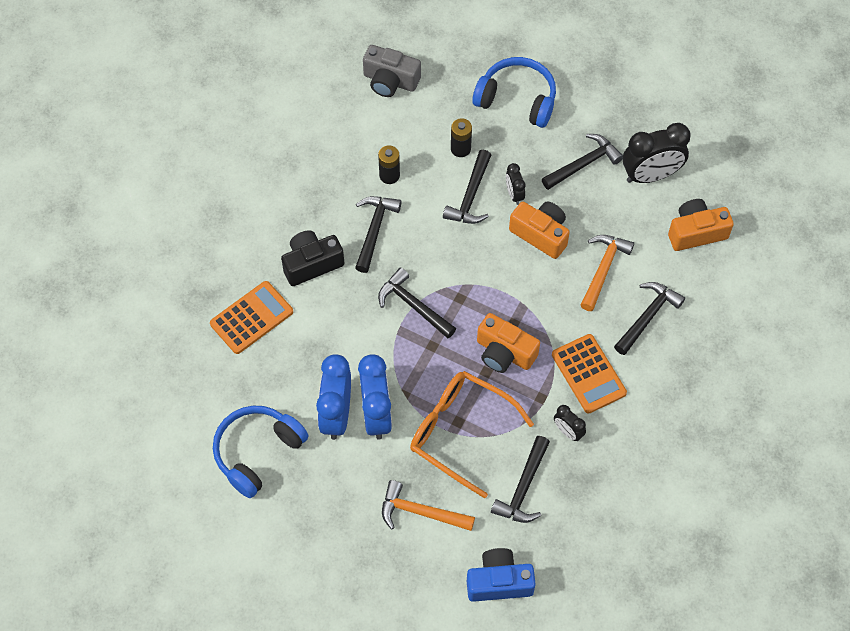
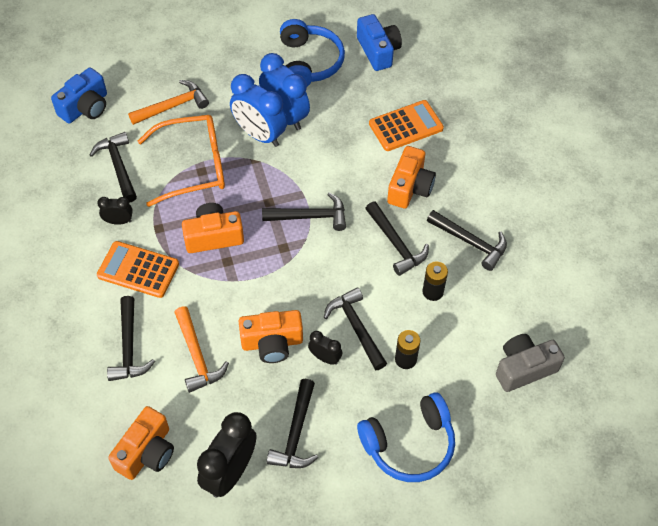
camera: 135 degrees right, 5 degrees down
(185, 410) = (378, 51): none -> blue camera
(251, 318) = (406, 126): orange calculator -> orange calculator turned 120 degrees counterclockwise
(312, 264) = (410, 187): black camera -> orange camera
(320, 186) = (470, 242): none -> black hammer

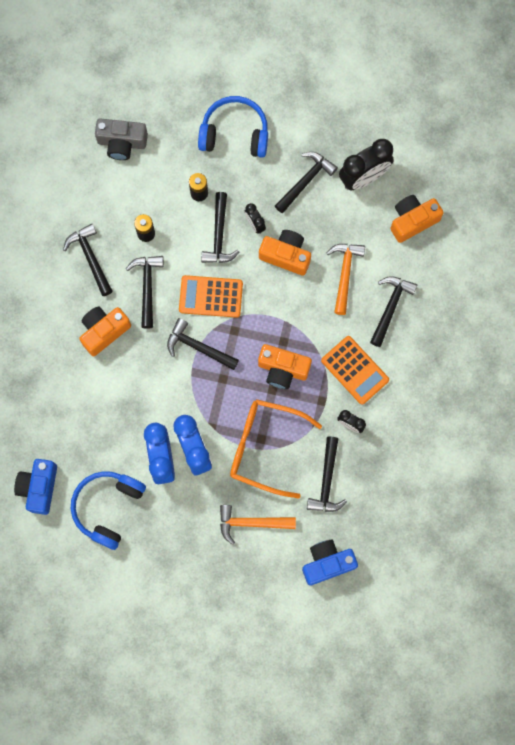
camera: 150 degrees left, 20 degrees up
(406, 126) = (68, 392): orange calculator -> orange calculator (211, 297)

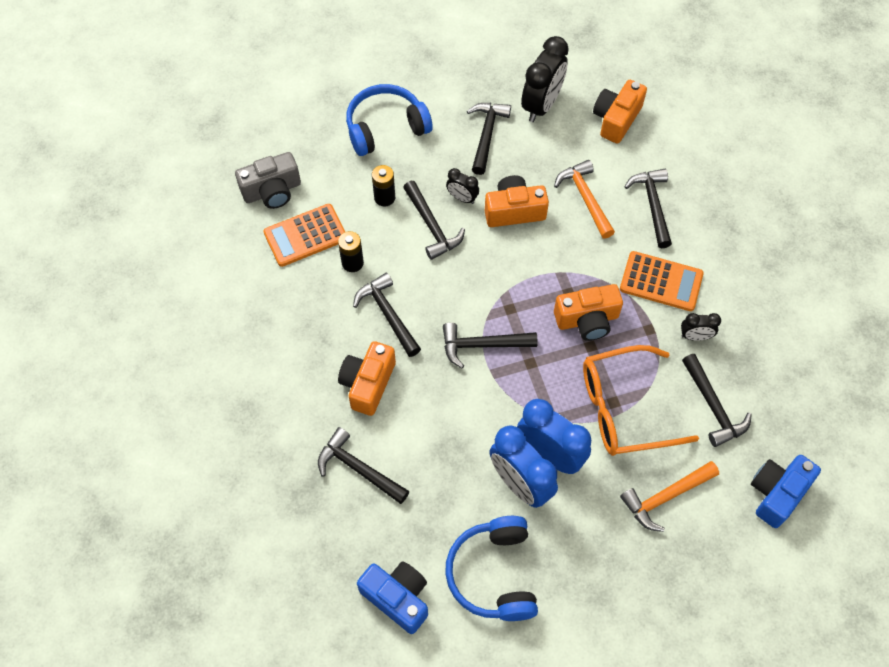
camera: 30 degrees left, 15 degrees down
(39, 487) = (397, 598): blue camera -> blue camera turned 150 degrees clockwise
(90, 258) = (306, 317): black hammer -> black hammer (358, 469)
(211, 297) = (462, 289): orange calculator -> orange calculator (305, 236)

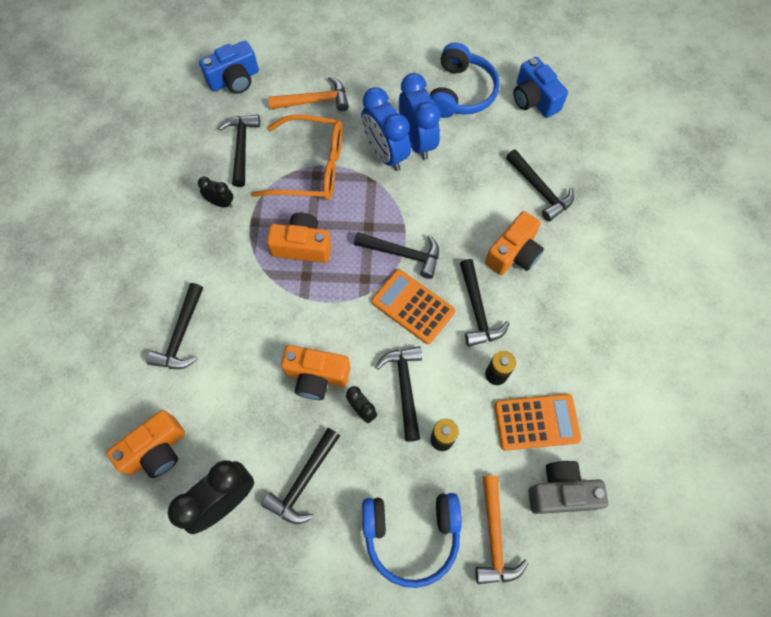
camera: 160 degrees left, 5 degrees up
(585, 198) = (240, 366): orange hammer -> orange hammer (494, 537)
(661, 281) = (220, 258): orange calculator -> orange calculator (412, 307)

